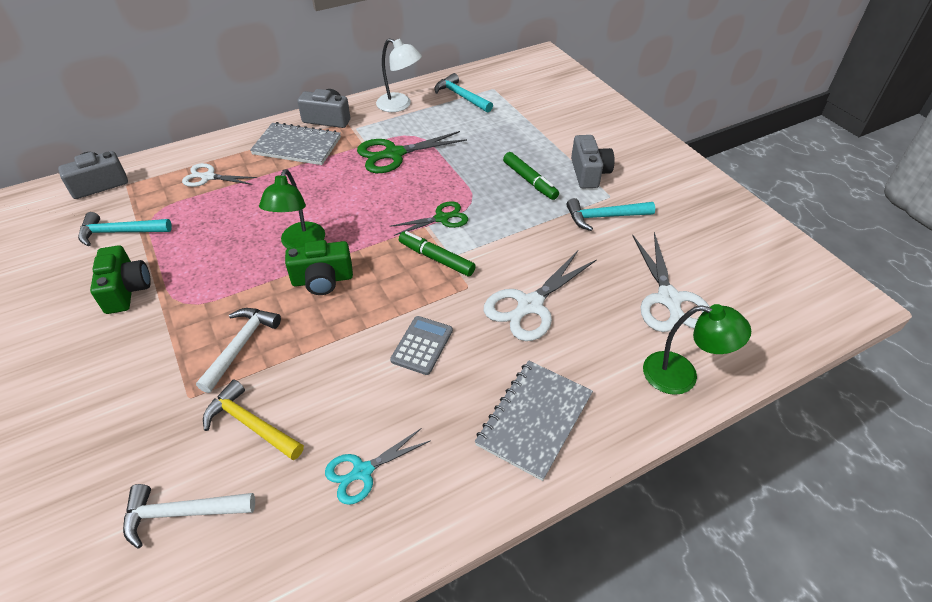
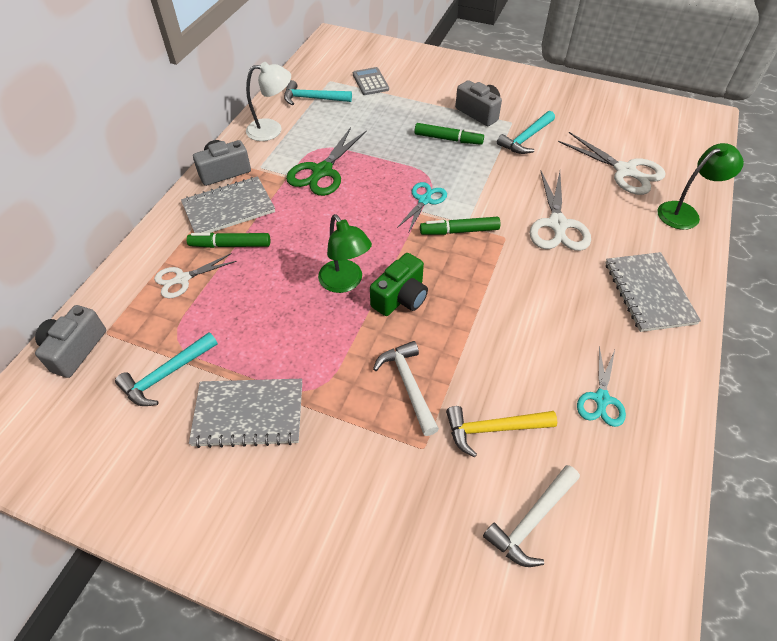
camera: 40 degrees left, 5 degrees up
(126, 290) = (249, 414): green camera -> grey notebook
(264, 172) = (230, 245): none -> green marker
(422, 345) = (529, 295): grey calculator -> grey calculator (370, 82)
(441, 218) = (424, 200): green scissors -> turquoise scissors

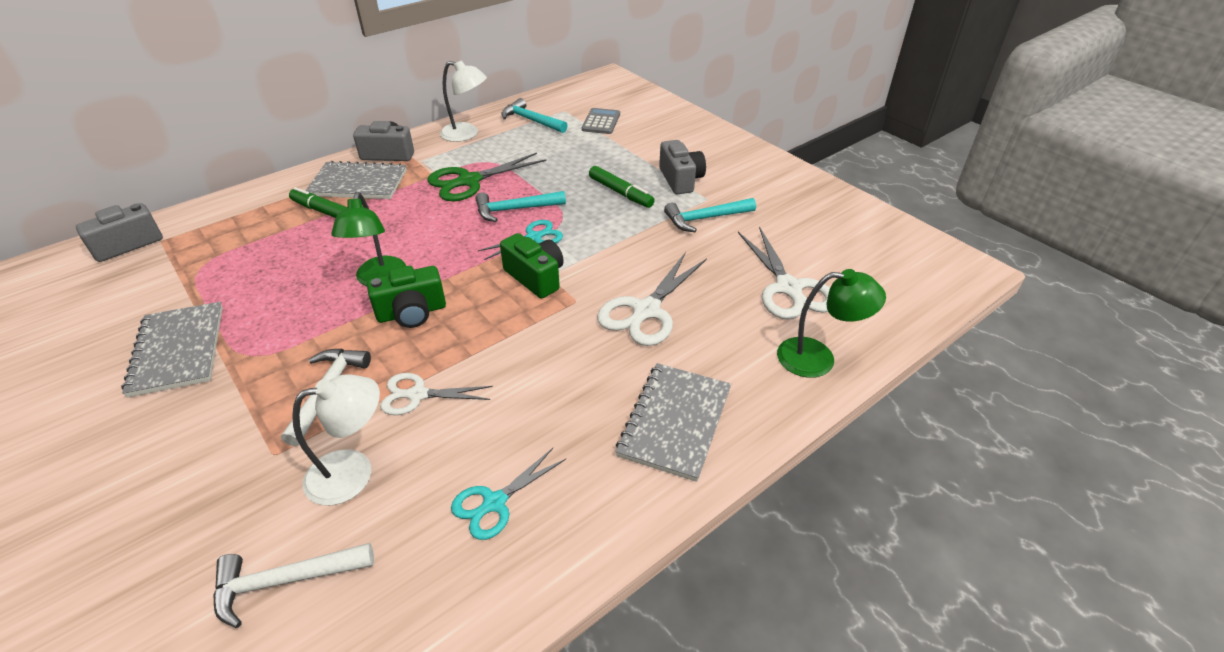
camera: 30 degrees right, 10 degrees down
(166, 375) = (160, 291): turquoise hammer -> turquoise hammer (515, 209)
(182, 279) = (259, 224): white scissors -> white scissors (418, 395)
(249, 414) = (178, 350): grey notebook -> grey notebook turned 45 degrees clockwise
(459, 231) = (535, 277): green marker -> green camera
(493, 429) = (353, 472): yellow hammer -> white lamp

